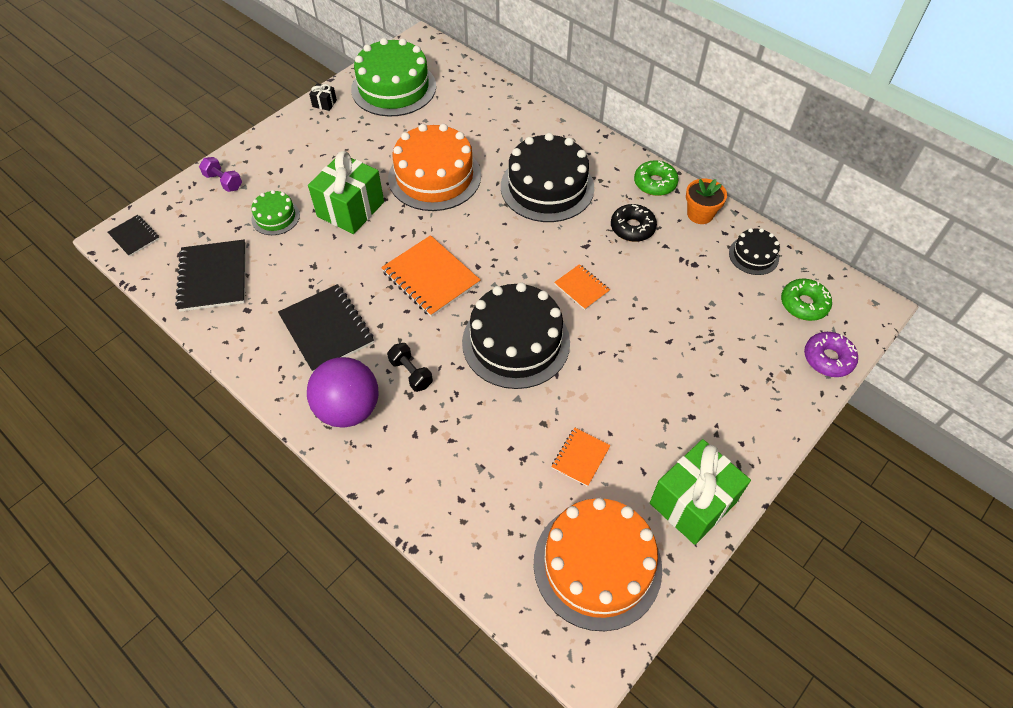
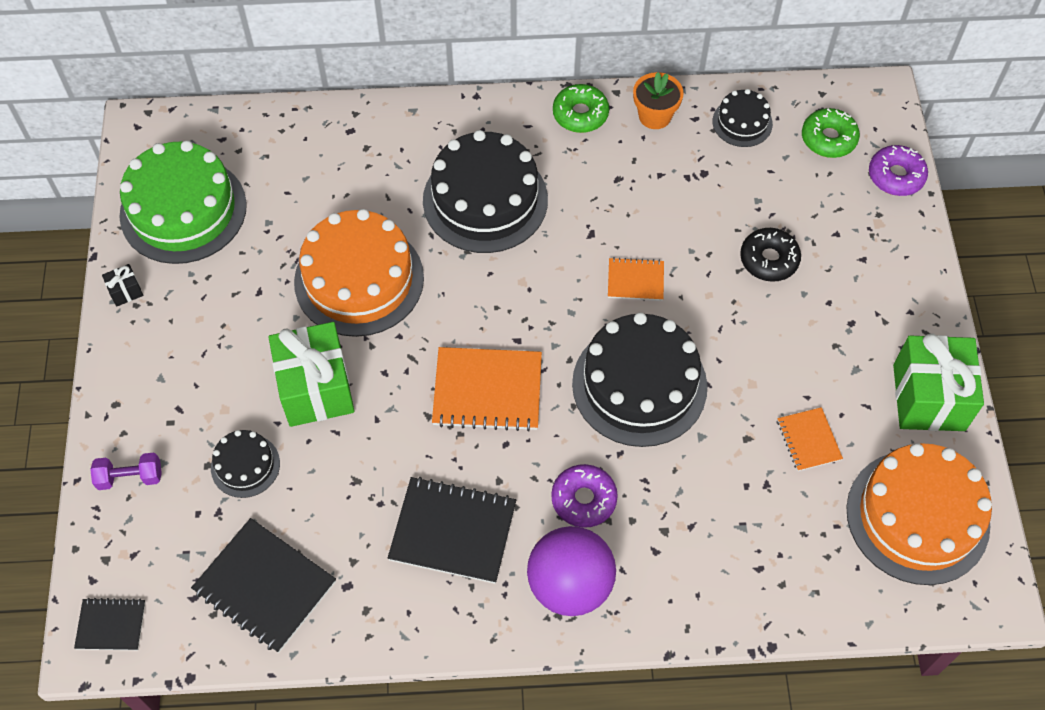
camera: 45 degrees left, 5 degrees up
(275, 217) = (245, 465): green cake -> black cake
(411, 373) = (583, 499): black dumbbell -> purple donut
(632, 228) = (612, 180): black donut -> black donut (769, 260)

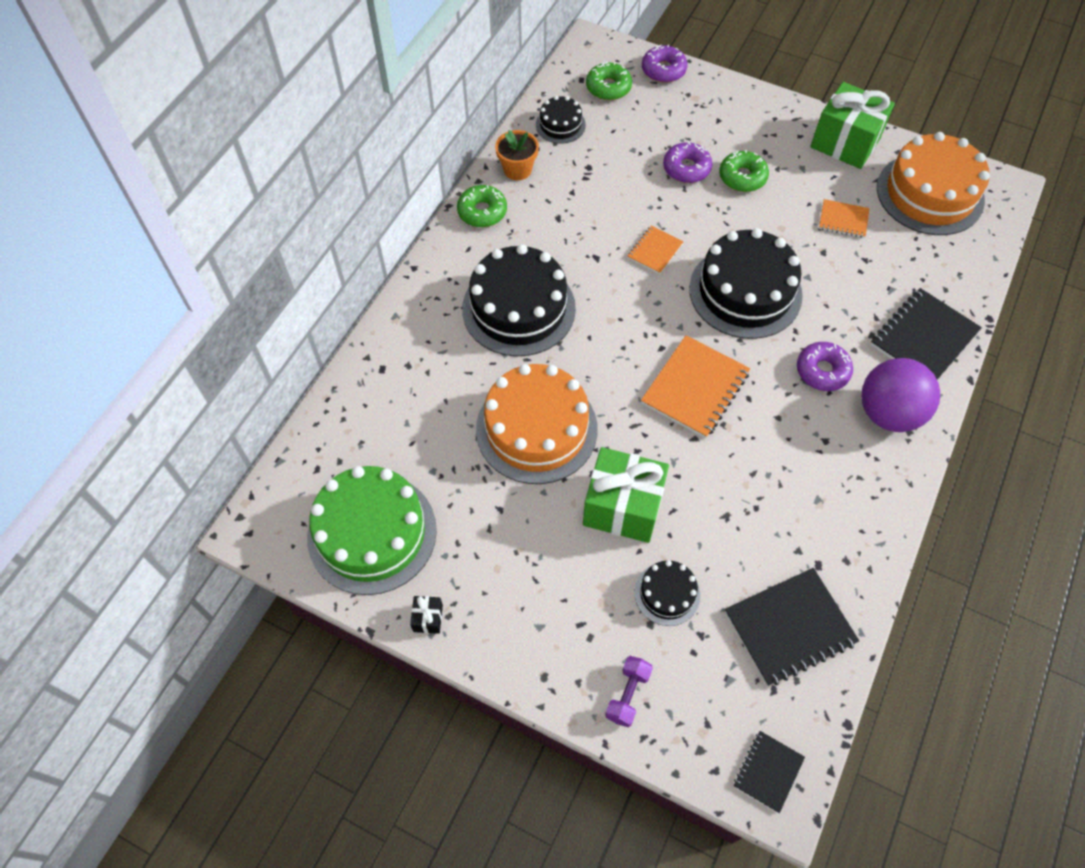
camera: 60 degrees left, 0 degrees up
(453, 531) = (806, 468): black notebook -> black notebook (923, 338)
(769, 260) = (686, 168): black donut -> purple donut
(796, 317) = (742, 177): none -> green donut

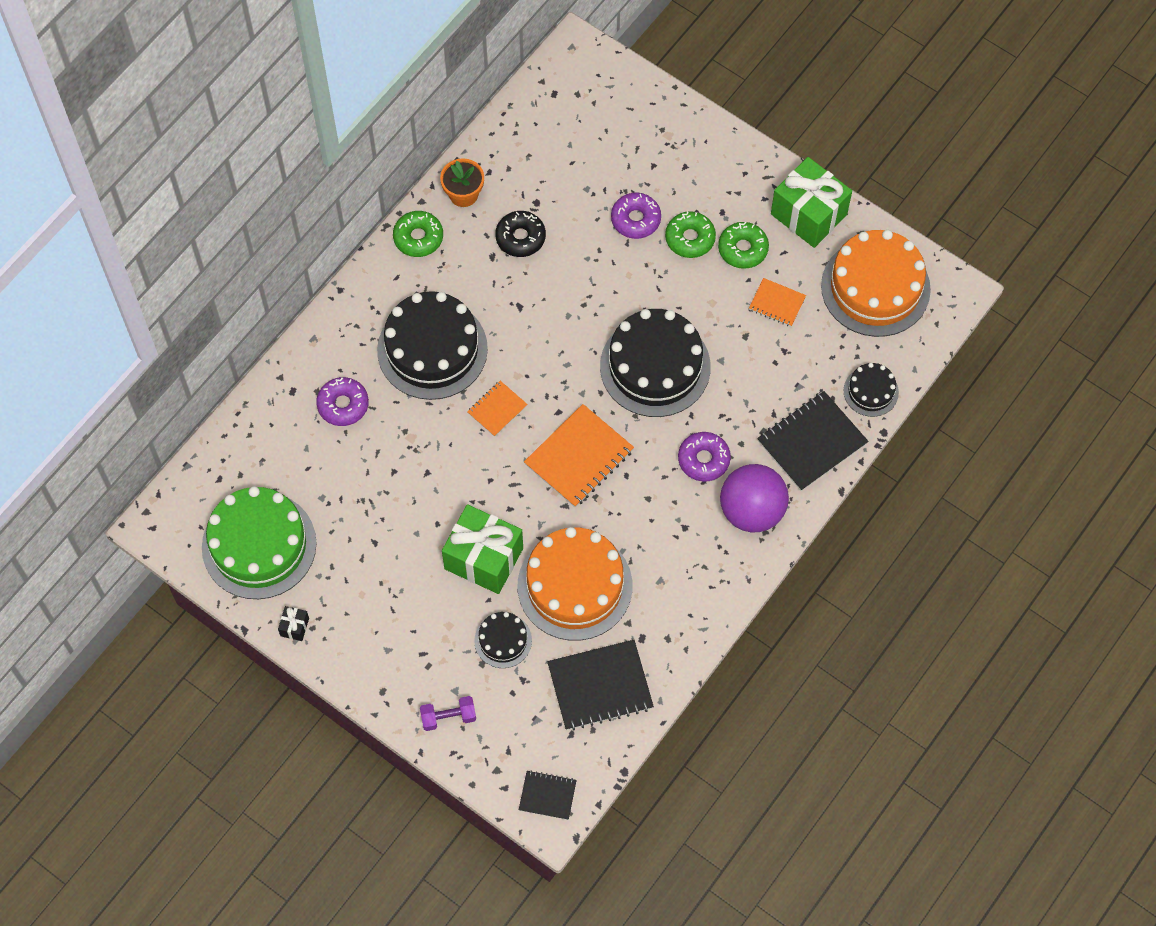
camera: 10 degrees right, 5 degrees up
(536, 429) = (423, 473): orange cake -> orange cake (575, 586)
(560, 125) = (519, 147): black cake -> black cake (871, 391)
(581, 198) = (520, 237): none -> black donut
(608, 87) = (580, 108): green donut -> green donut (743, 249)
(627, 694) = (448, 717): purple dumbbell -> purple dumbbell turned 45 degrees clockwise
(655, 251) = (579, 308): orange notebook -> orange notebook (497, 409)
(663, 70) = (644, 95): purple donut -> purple donut (343, 405)
(768, 771) = (547, 796): black notebook -> black notebook turned 60 degrees clockwise

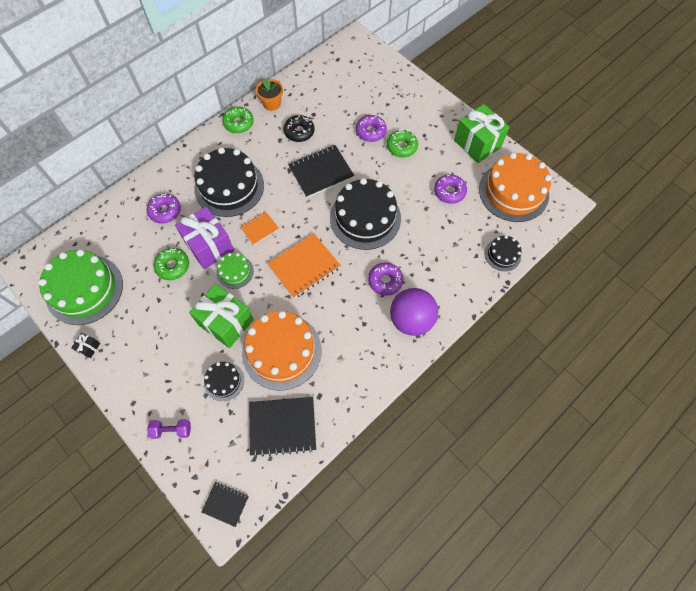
camera: 10 degrees right, 0 degrees up
(427, 449) = (209, 246): none -> purple gift
(477, 482) = (235, 272): none -> green cake
(743, 249) = (433, 157): green donut -> green donut (173, 266)
(777, 303) = (449, 192): orange notebook -> purple donut
(812, 442) = (459, 281): black notebook -> black notebook (321, 172)

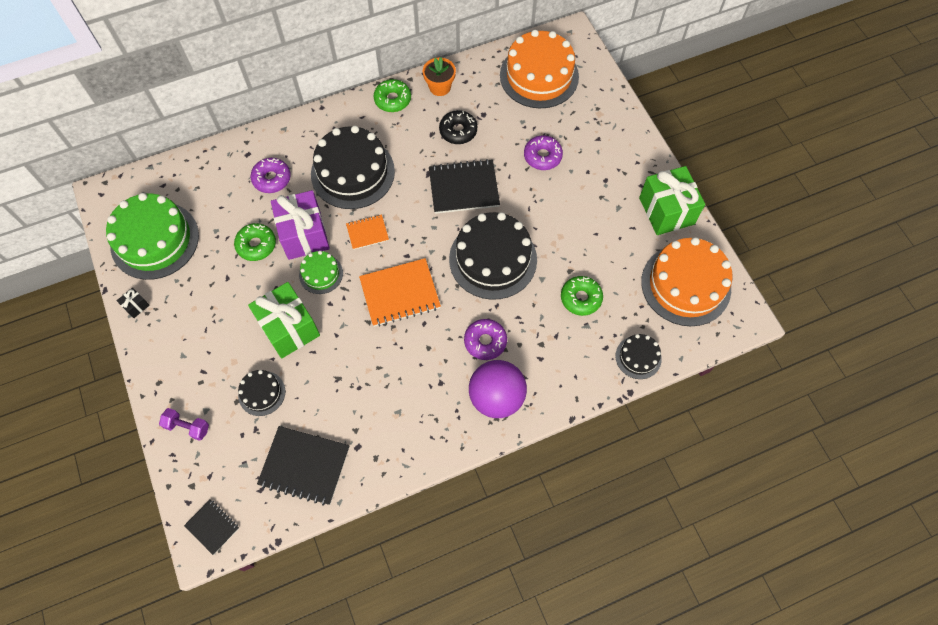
camera: 20 degrees right, 0 degrees up
(281, 351) = (336, 382): orange cake -> orange cake (539, 76)
(401, 147) = (572, 186): green donut -> green donut (581, 298)
(449, 192) = (606, 260): purple donut -> none

